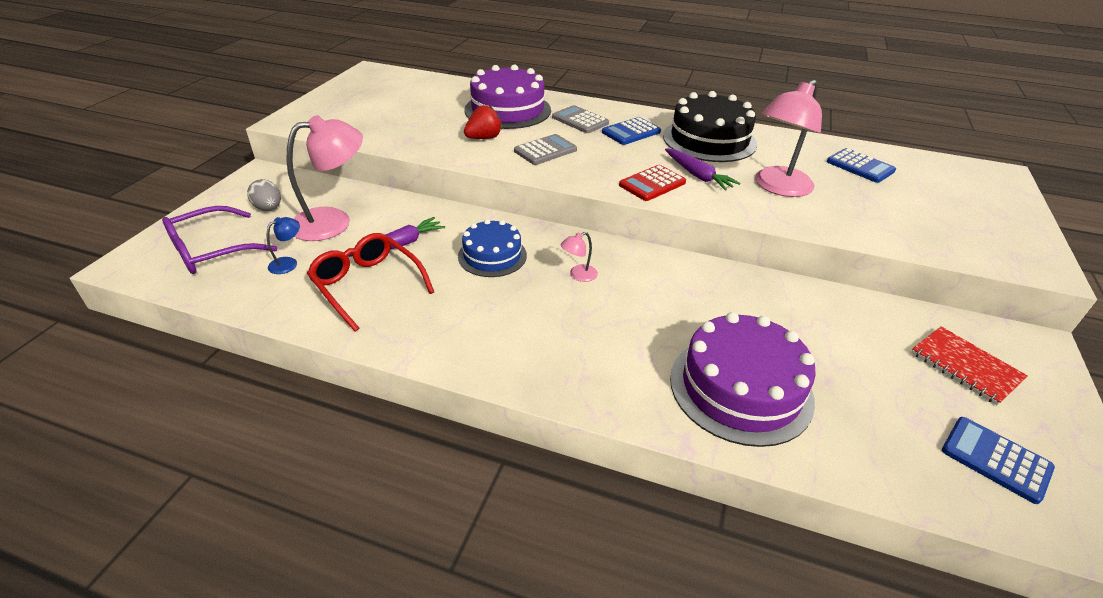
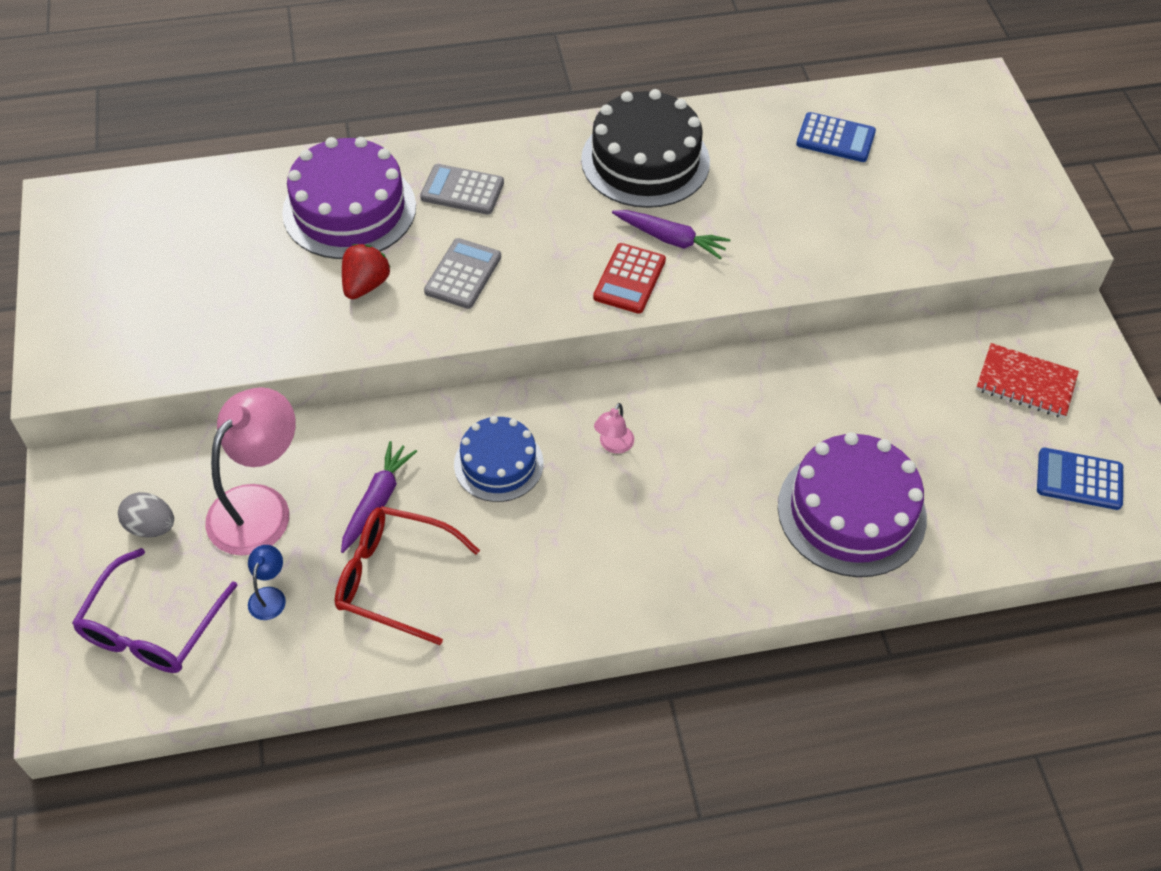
camera: 30 degrees left, 15 degrees up
(631, 132) = (542, 187): blue calculator -> none
(778, 187) = (767, 220): pink lamp -> none

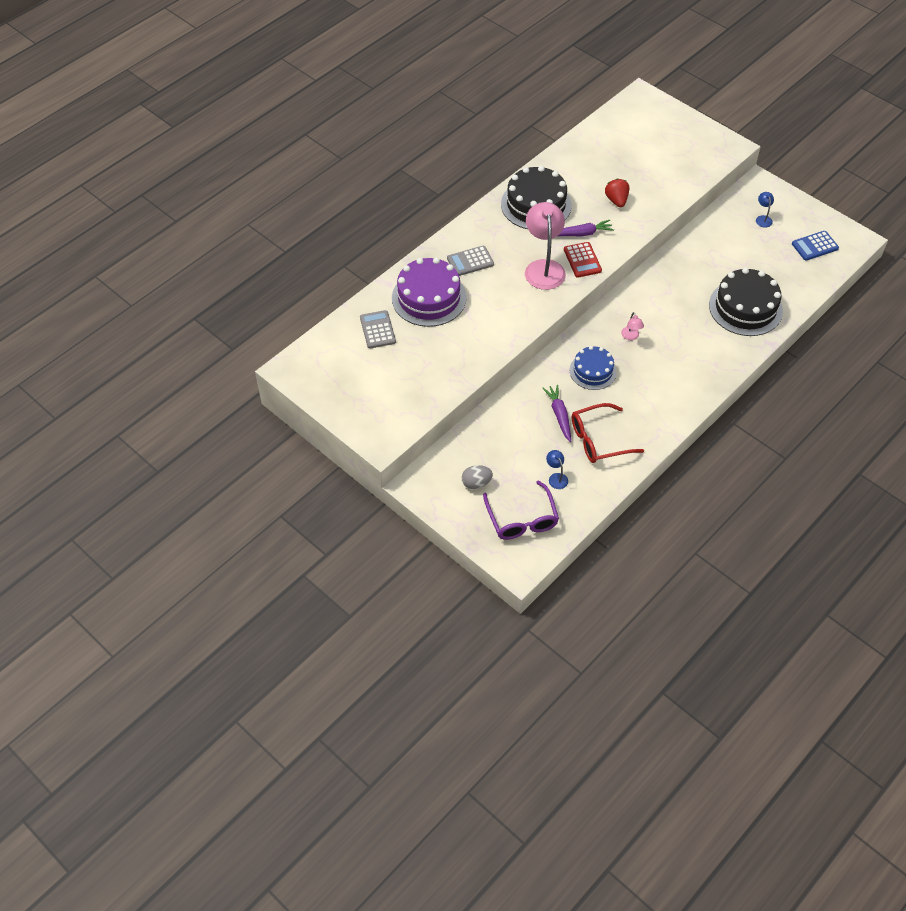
camera: 35 degrees left, 0 degrees up
(260, 506) = (513, 447): pink lamp -> pink lamp (543, 268)
(365, 285) = (473, 326): red strawberry -> red strawberry (616, 200)
(463, 274) = (510, 297): grey calculator -> grey calculator (377, 330)
(835, 138) = (606, 151): blue calculator -> none
(851, 512) = (745, 308): purple cake -> black cake
(1025, 383) = (763, 218): red notebook -> blue lamp

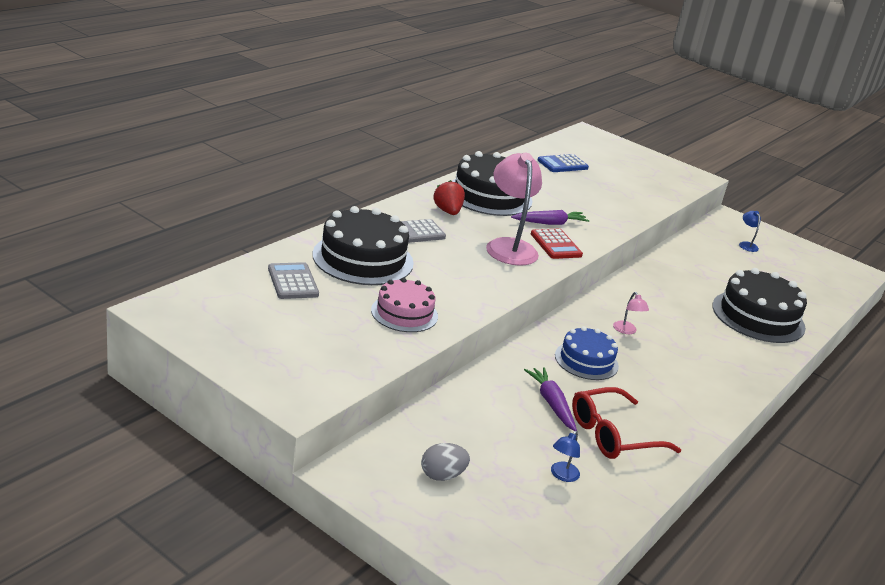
camera: 10 degrees left, 25 degrees down
(429, 298) = (363, 258): purple cake -> black cake
(456, 353) = (404, 313): none -> pink cake
(522, 519) = (519, 526): purple glasses -> none
(556, 477) = (562, 475): blue lamp -> blue lamp turned 120 degrees counterclockwise
(616, 200) = (583, 202): red strawberry -> red strawberry (448, 211)
(814, 246) = (814, 272): blue calculator -> blue calculator (562, 164)

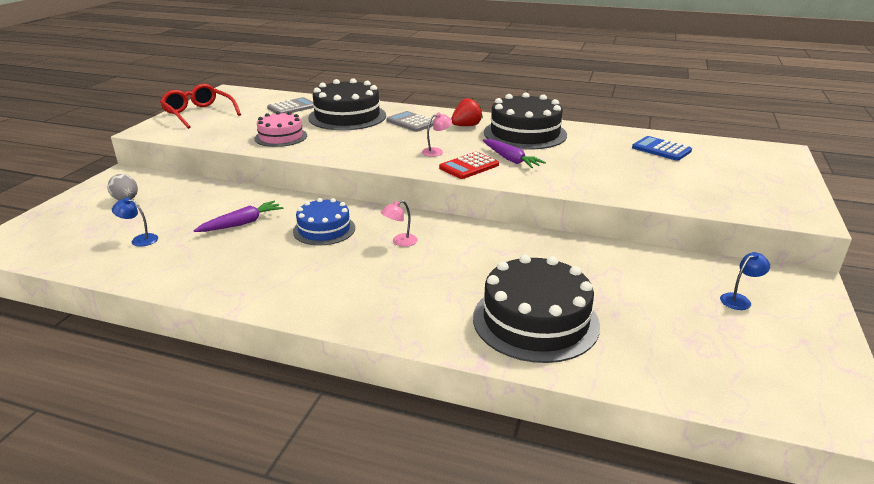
camera: 75 degrees right, 0 degrees up
(509, 246) = (436, 151): pink lamp -> pink lamp, size x0.43
(613, 435) = (209, 254): red glasses -> red glasses (199, 114)

